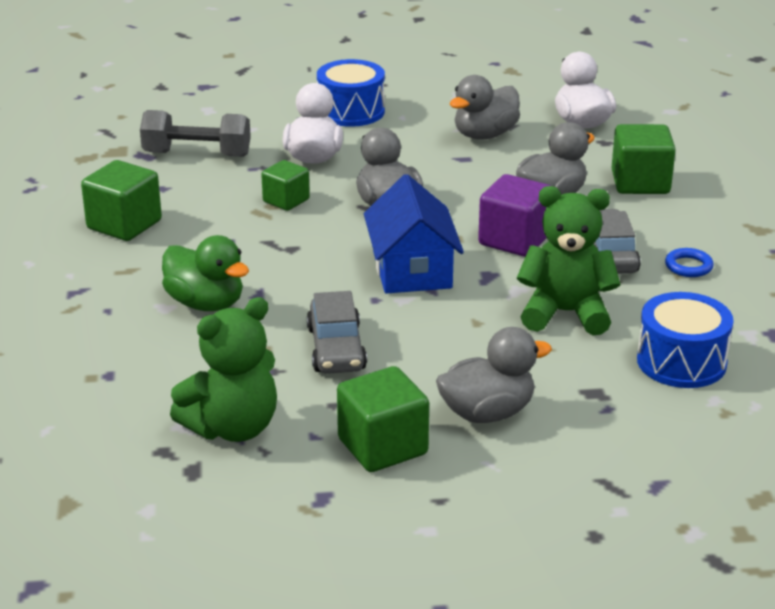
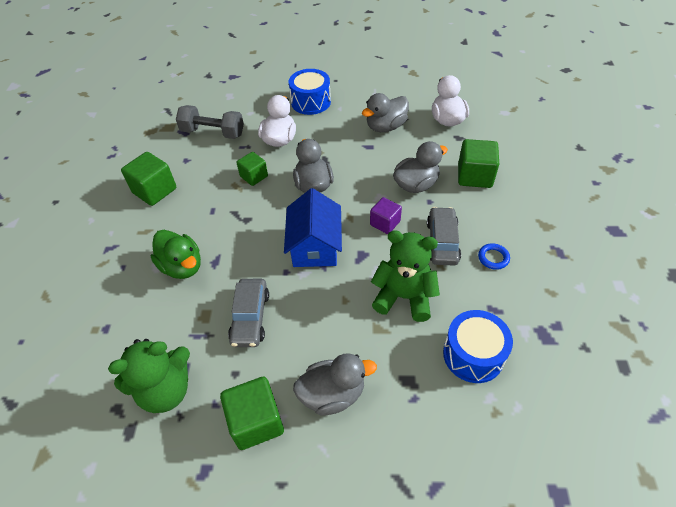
camera: 10 degrees right, 20 degrees up
(514, 240) = (385, 223): purple cube -> purple cube, size x0.64

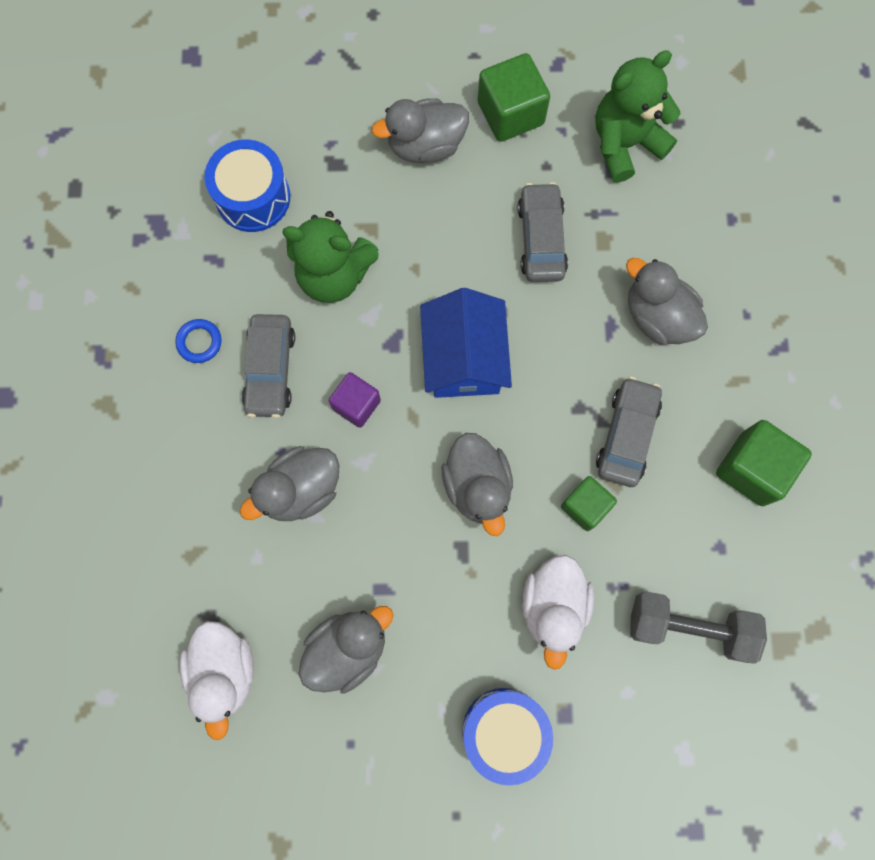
camera: 175 degrees right, 25 degrees up
(182, 266) = (657, 317): green duck -> grey duck
(221, 206) = (627, 435): none -> grey car
(474, 176) = (197, 513): green cube -> none

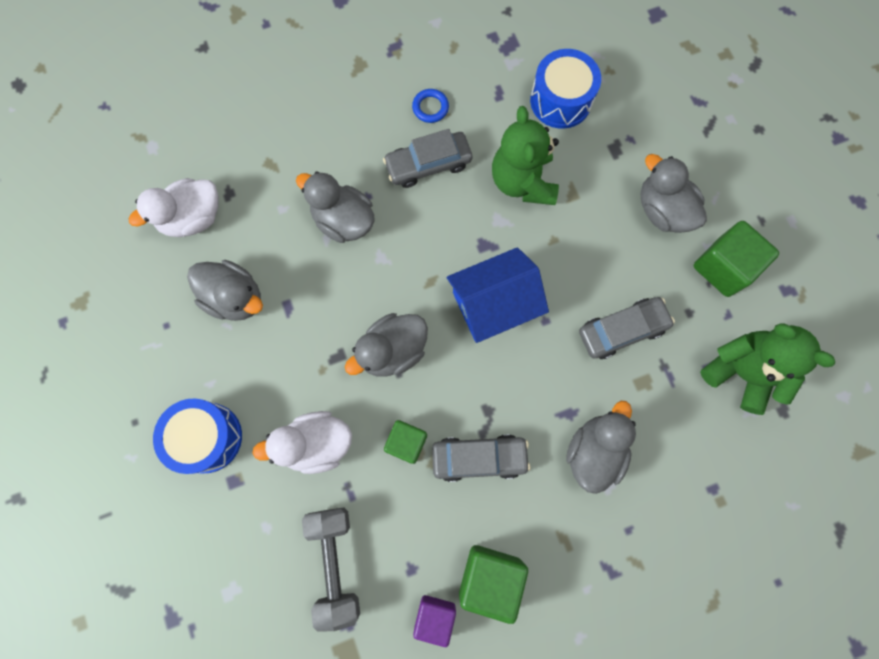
camera: 70 degrees right, 0 degrees up
(356, 404) = (424, 236): purple cube -> purple cube (435, 616)

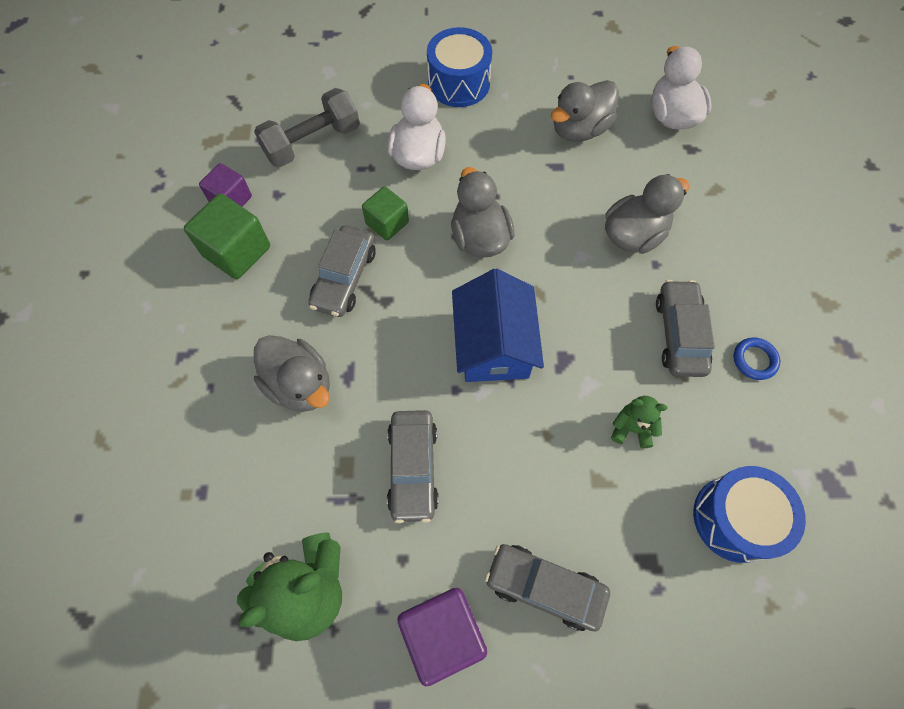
camera: 110 degrees right, 10 degrees down
(335, 563) = (312, 142): grey dumbbell -> grey dumbbell turned 45 degrees counterclockwise
(522, 181) = (631, 428): green teddy bear -> green teddy bear, size x0.50
(662, 210) = (545, 587): grey duck -> grey car
(723, 267) = (442, 633): green cube -> purple cube

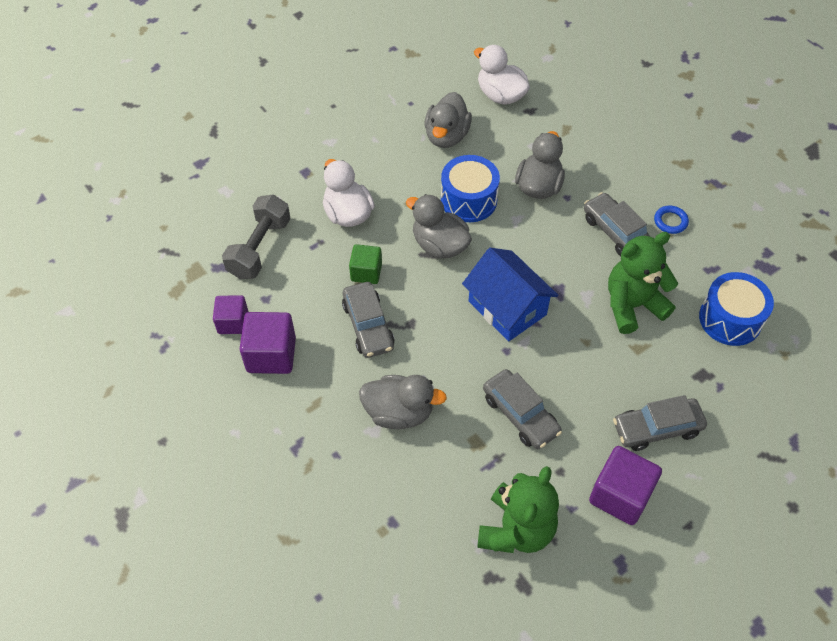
camera: 35 degrees left, 10 degrees down
(237, 251) = (271, 355): green cube -> purple cube
(459, 83) = (334, 148): blue drum -> blue drum (468, 200)
(631, 428) = (632, 305): green teddy bear -> green teddy bear, size x2.00

